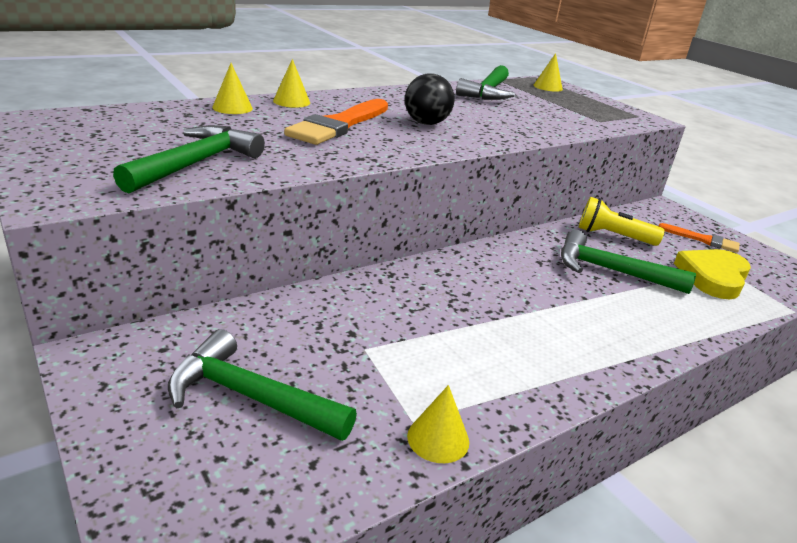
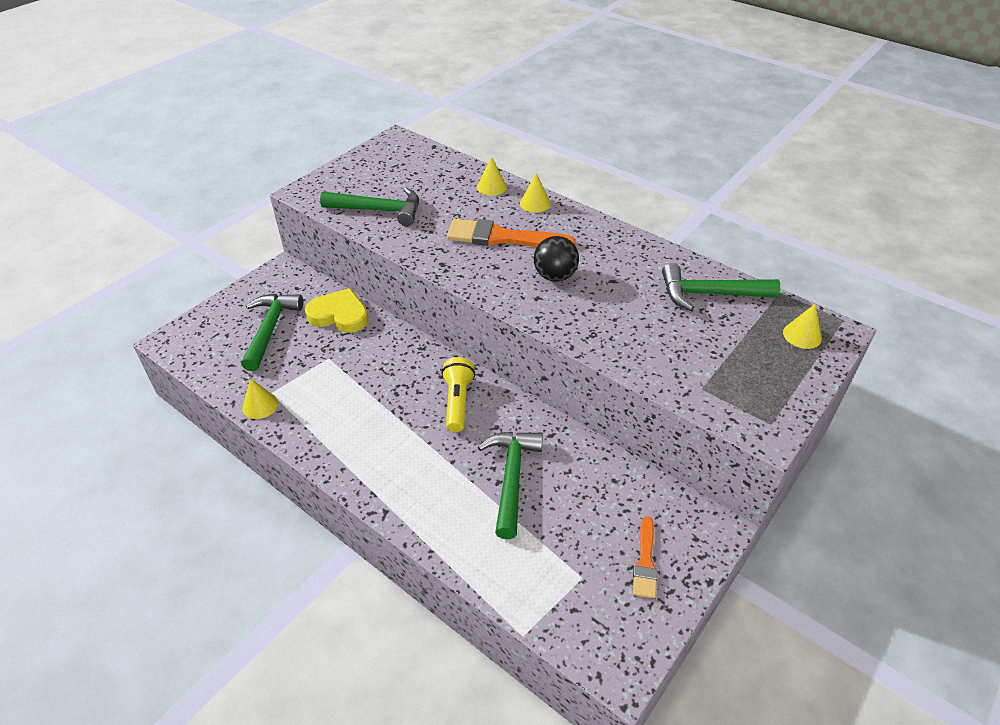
camera: 75 degrees right, 15 degrees up
(613, 236) = (589, 478): yellow flashlight -> yellow flashlight (457, 402)
(713, 277) = (553, 564): yellow heart -> yellow heart (339, 315)

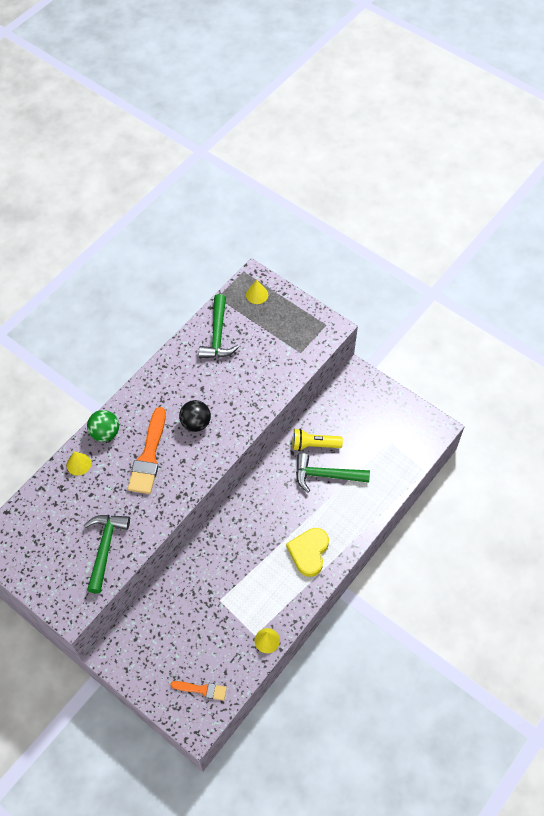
camera: 90 degrees left, 15 degrees up
(270, 329) = (186, 650): green hammer -> none
(339, 315) = (171, 599): yellow heart -> yellow heart (309, 552)
(457, 402) = (264, 508): yellow flashlight -> yellow flashlight (314, 445)
(535, 203) = (105, 433): yellow cone -> green ball
(645, 562) = (379, 410): orange brush -> orange brush (202, 689)

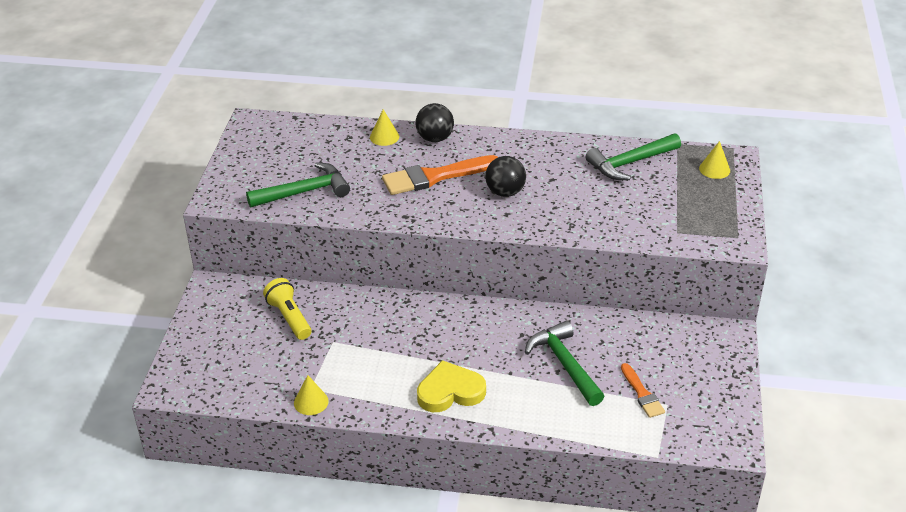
camera: 60 degrees right, 20 degrees down
(105, 433) = (435, 138): green ball -> black ball
(202, 689) = (216, 372): orange brush -> orange brush (642, 394)
(314, 445) = (595, 337): yellow flashlight -> yellow flashlight (289, 317)

